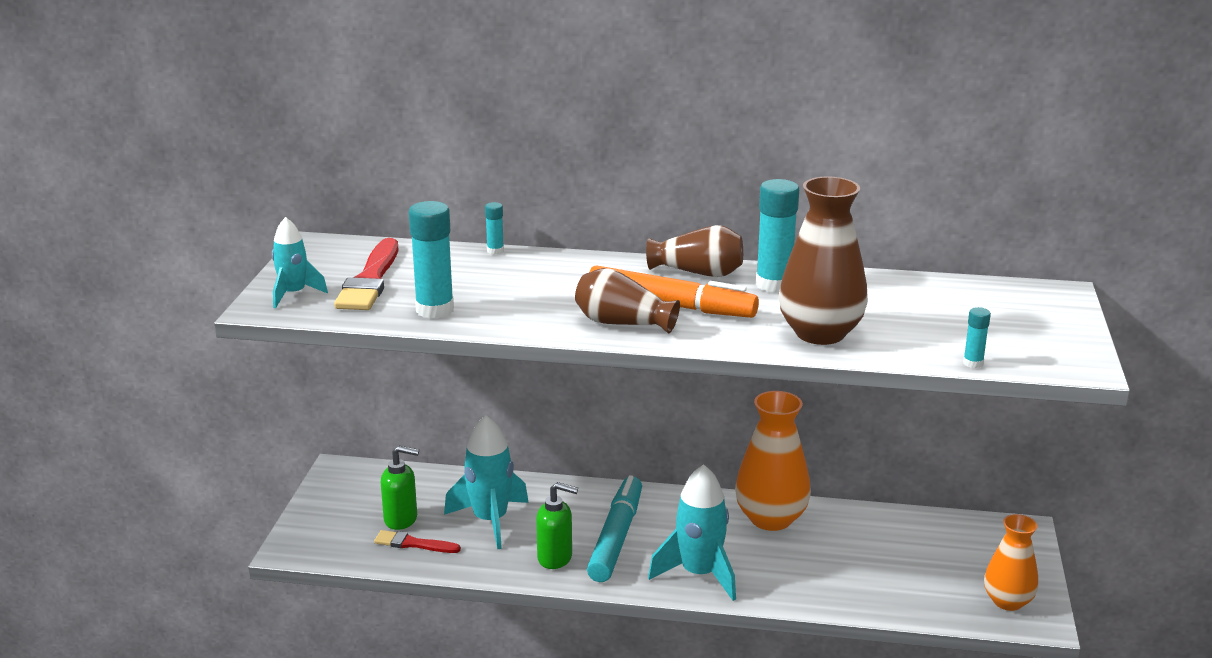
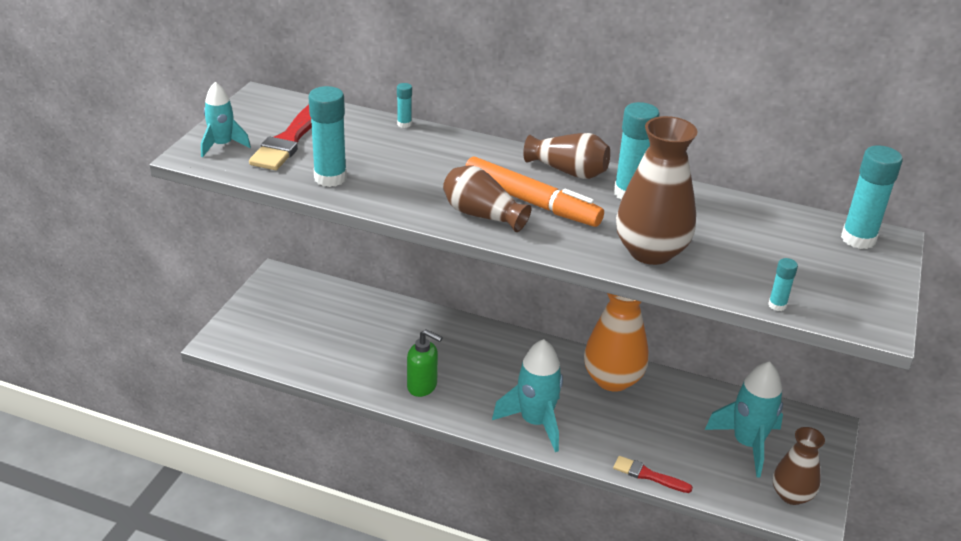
camera: 10 degrees right, 10 degrees up
(401, 519) = (311, 329): green soap dispenser -> none
(413, 544) = (313, 353): red brush -> red brush (648, 475)
(490, 521) = (381, 342): turquoise rocket -> turquoise rocket (747, 444)
(616, 538) = (477, 376): turquoise marker -> none
(1007, 601) = (791, 495): orange vase -> brown vase
(1029, 296) = (858, 239): none -> turquoise glue stick

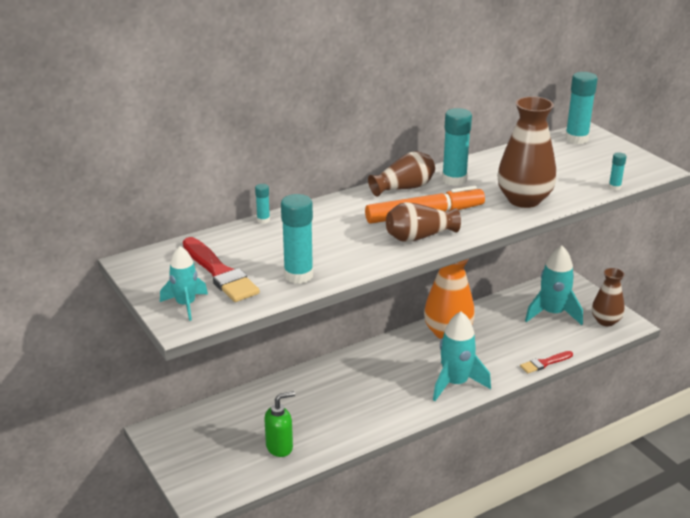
camera: 50 degrees left, 5 degrees down
(422, 386) = (369, 416): green soap dispenser -> green soap dispenser (280, 447)

